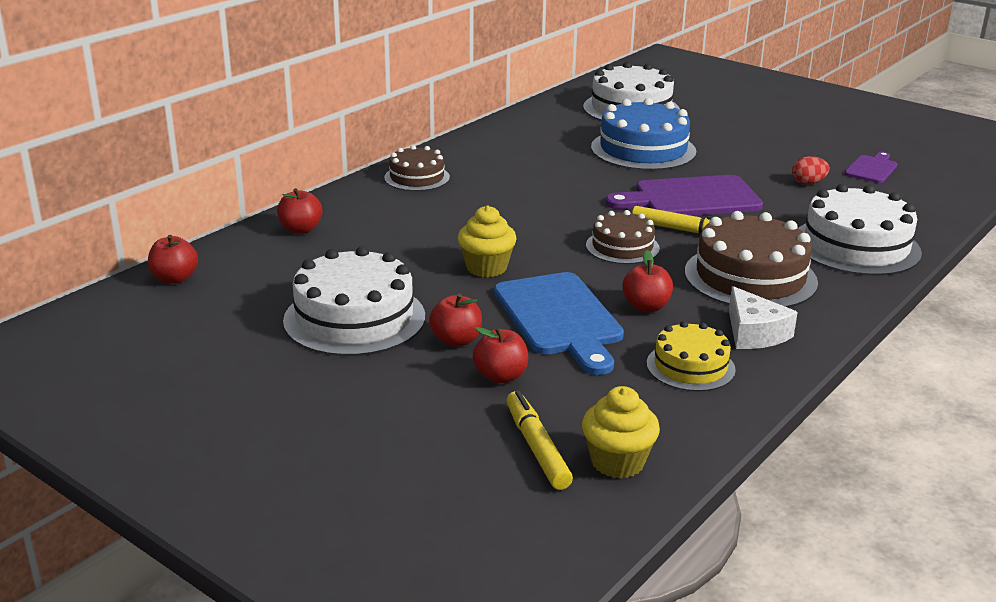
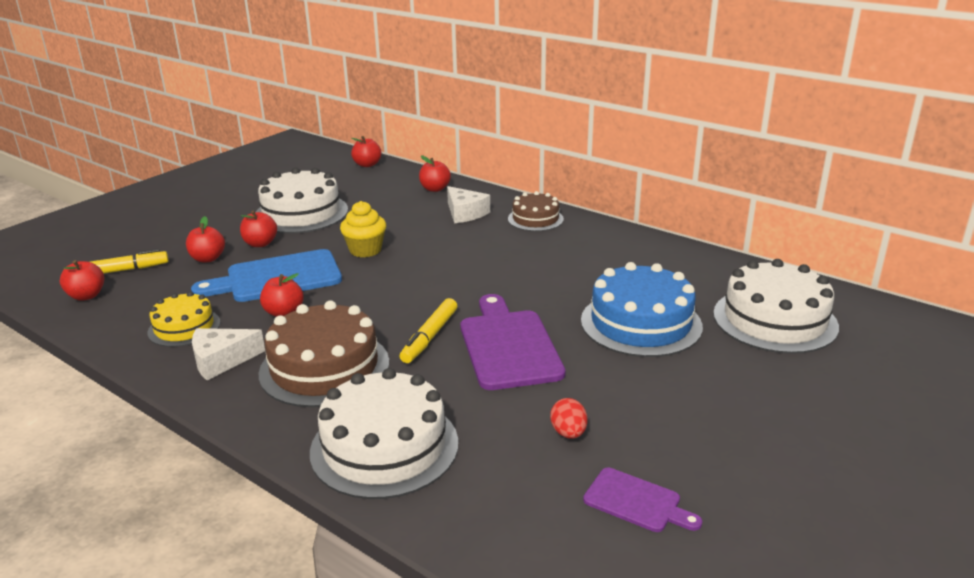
camera: 90 degrees right, 0 degrees up
(389, 212) = (465, 213): none -> white cheese
(617, 462) = (86, 296): yellow cupcake -> red apple
(622, 247) = (396, 305): brown cake -> none

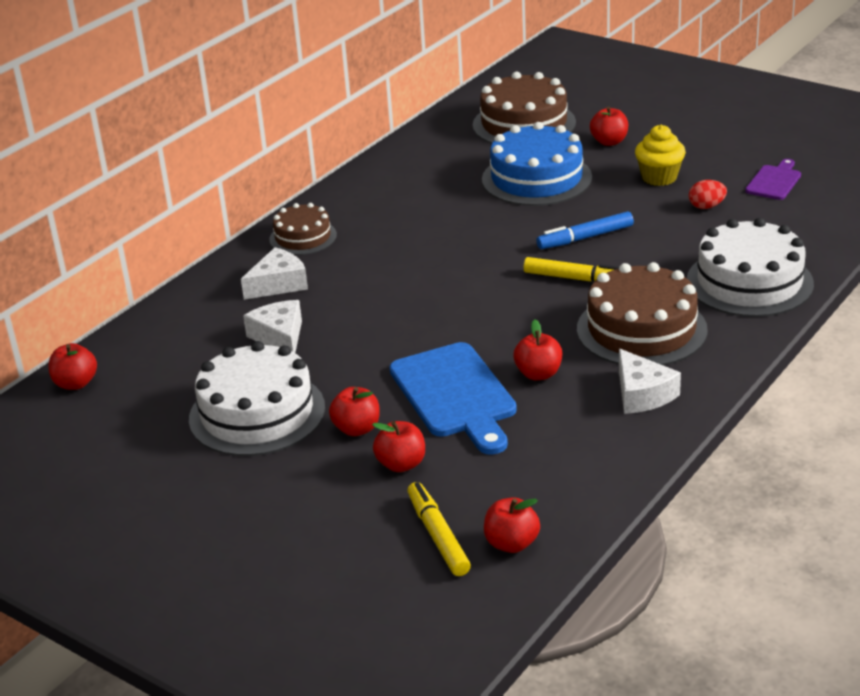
camera: 90 degrees left, 5 degrees up
(184, 327) = (580, 437): yellow cake -> none
(365, 250) = (381, 342): yellow cupcake -> yellow cupcake (659, 177)
(391, 216) = (279, 337): none -> white cheese
(435, 189) = (192, 313): red apple -> red apple (609, 142)
(508, 346) = (585, 238): purple cutting board -> blue marker
(774, 320) = (524, 124): white cake -> brown cake

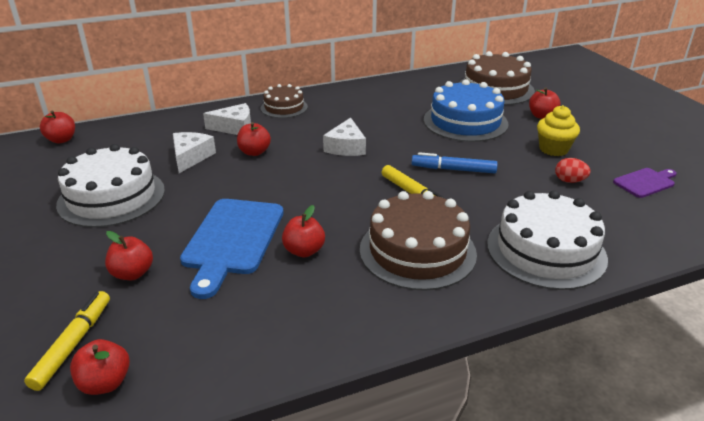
camera: 30 degrees right, 0 degrees up
(357, 429) = (145, 234): red apple -> red apple (254, 152)
(642, 394) = (357, 304): white cheese -> white cheese (346, 147)

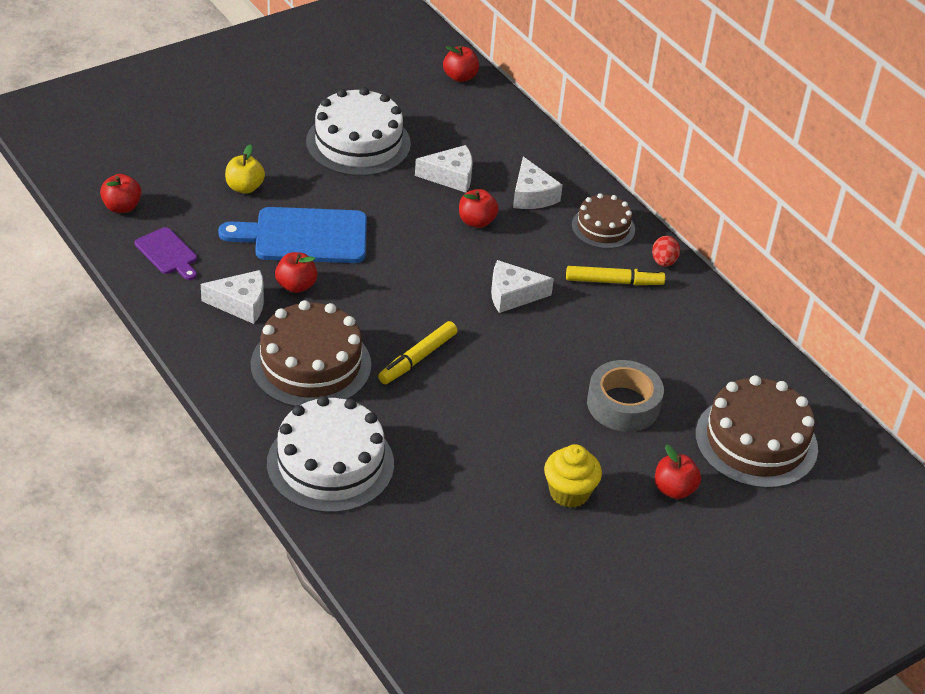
camera: 75 degrees right, 10 degrees up
(73, 344) = (158, 180): yellow marker -> yellow marker (614, 282)
(132, 273) = (244, 187): red apple -> yellow apple
(321, 289) = (241, 304): none -> white cheese
(453, 169) = (484, 392): blue marker -> none
(465, 122) = (623, 404): blue cake -> grey tape
(569, 181) = (486, 500): red egg -> red egg (663, 262)
(645, 182) = (503, 578): purple cutting board -> purple cutting board (168, 253)

